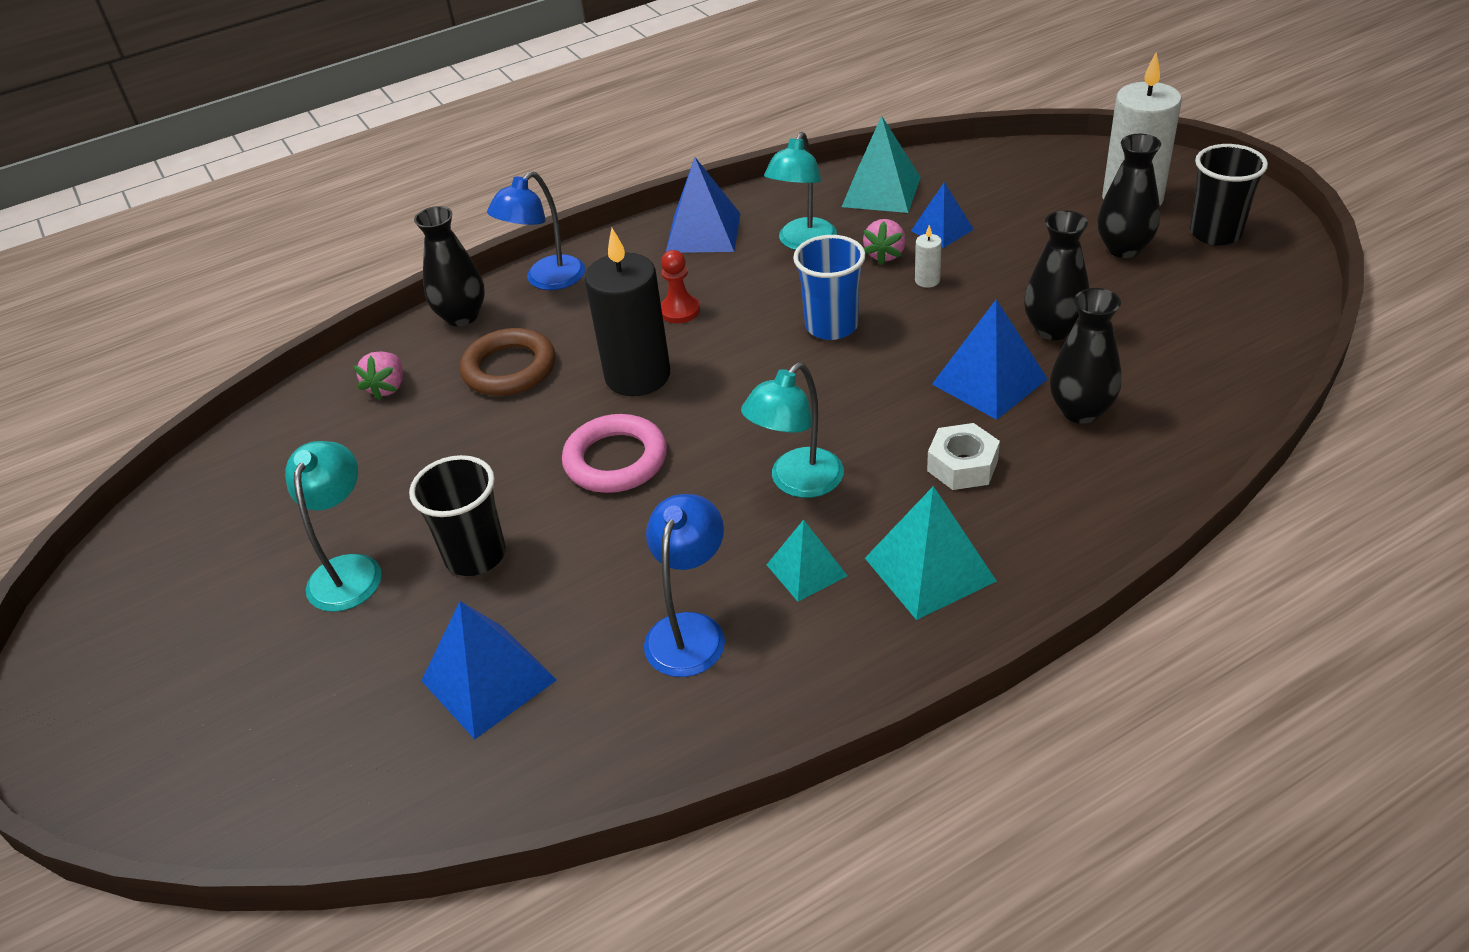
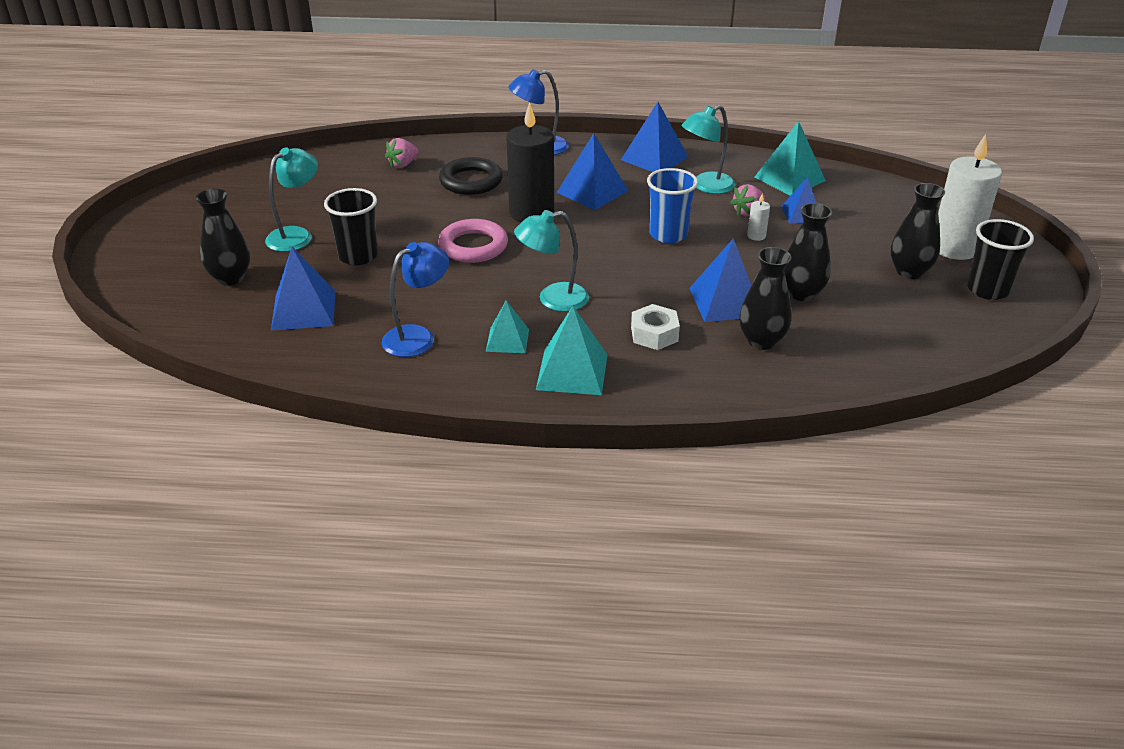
camera: 30 degrees right, 5 degrees down
(462, 316) = (476, 147): black vase -> black vase (230, 278)
(509, 369) = (471, 181): brown ring -> black ring
(679, 311) = (592, 191): red pawn -> blue pyramid

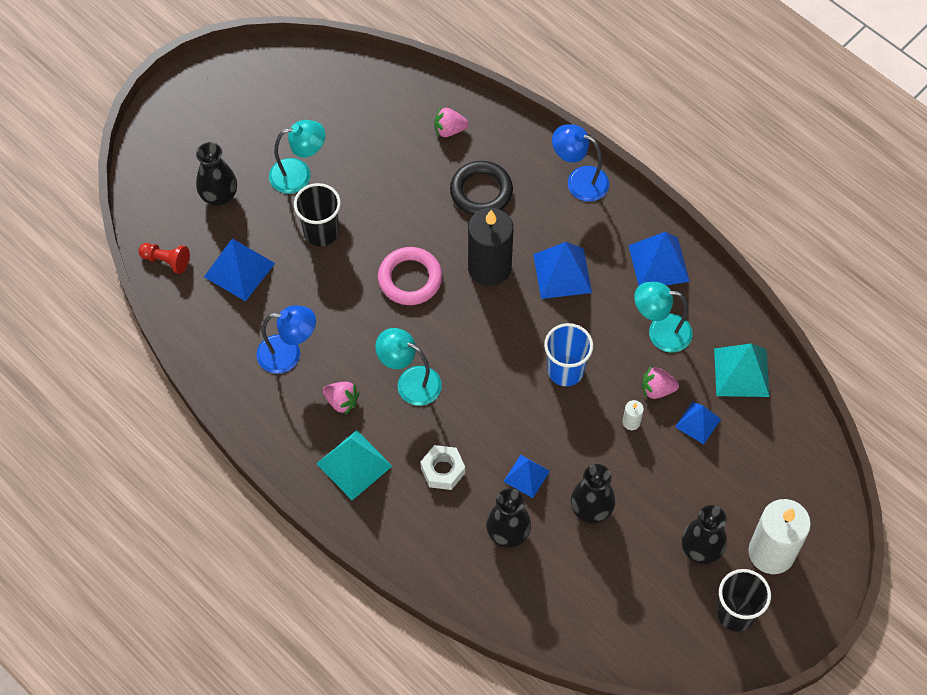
camera: 40 degrees right, 25 degrees up
(218, 338) = (166, 261): none -> red pawn
(507, 340) = (341, 401): turquoise pyramid -> pink strawberry
(725, 302) = (526, 476): blue pyramid -> blue pyramid, size x0.63

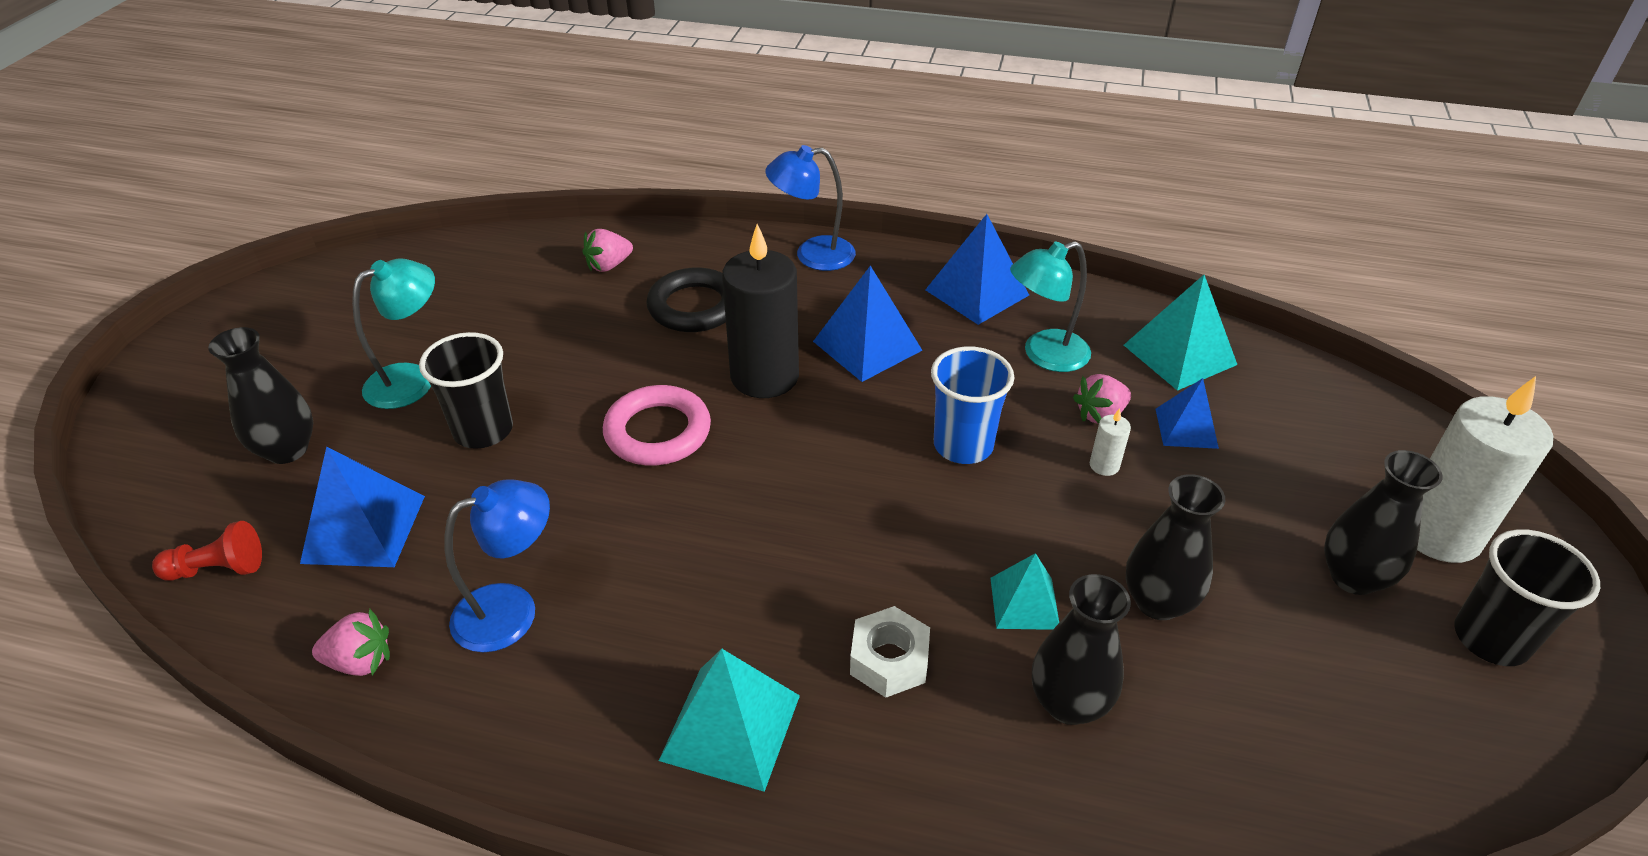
camera: 30 degrees left, 20 degrees down
(341, 401) = (648, 638): pink strawberry -> pink strawberry (360, 661)
(410, 382) = (746, 558): turquoise lamp -> none
(526, 476) = (1024, 603): blue pyramid -> turquoise pyramid

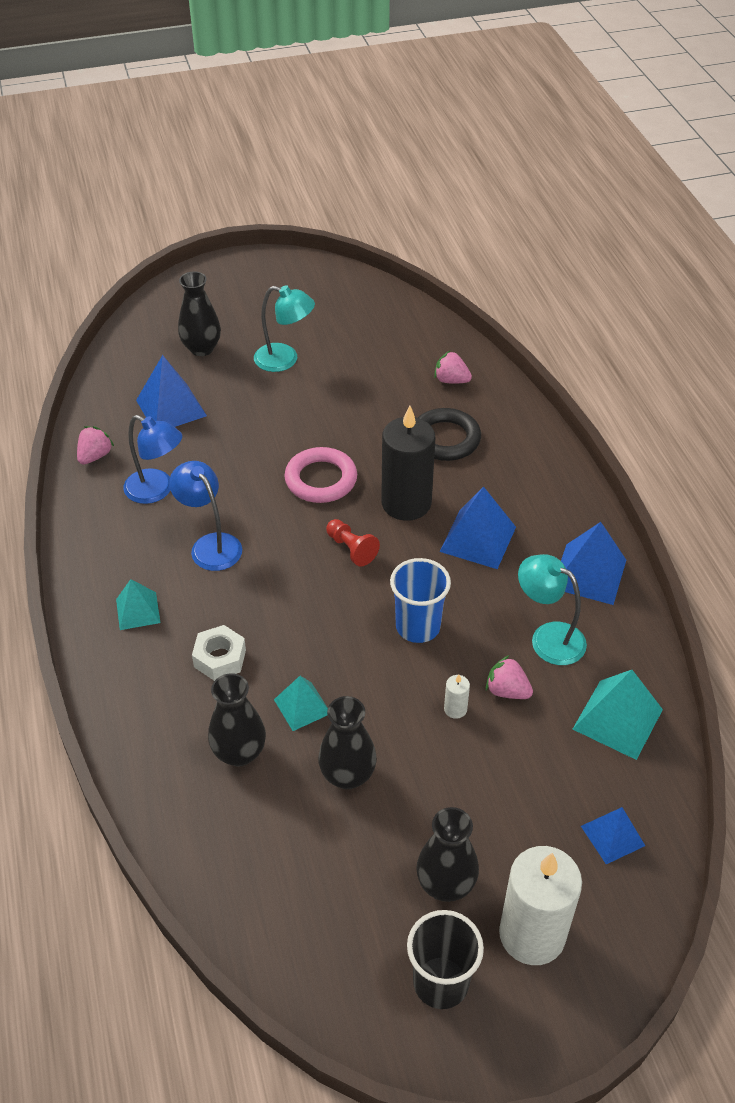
camera: 60 degrees right, 5 degrees up
(218, 569) = (115, 376): red pawn -> red pawn (351, 549)
(360, 661) = (95, 456): pink strawberry -> pink strawberry turned 120 degrees counterclockwise
(483, 430) = (268, 409): black cup -> none
(730, 727) = (138, 611): turquoise pyramid -> turquoise pyramid, size x0.63
(812, 255) = (552, 469): blue lamp -> blue lamp (210, 545)
(1186, 428) = (532, 746): blue pyramid -> blue pyramid (612, 835)

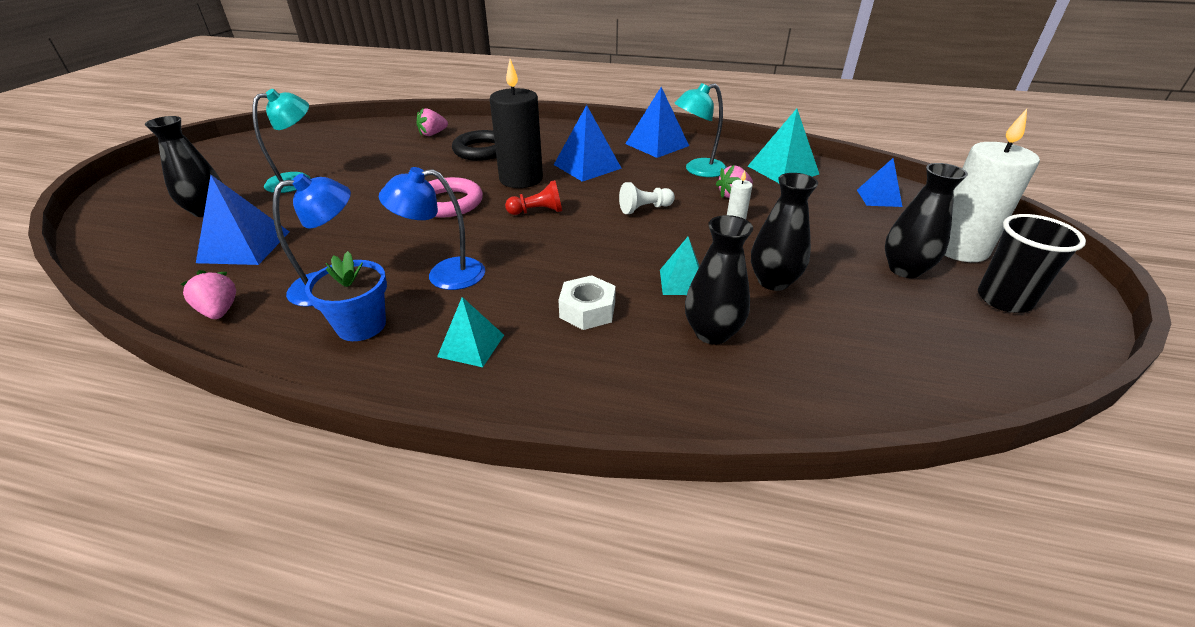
camera: 60 degrees left, 10 degrees down
(124, 538) = (361, 325): none -> blue flower pot
(418, 626) = (644, 209): blue cup -> white pawn

